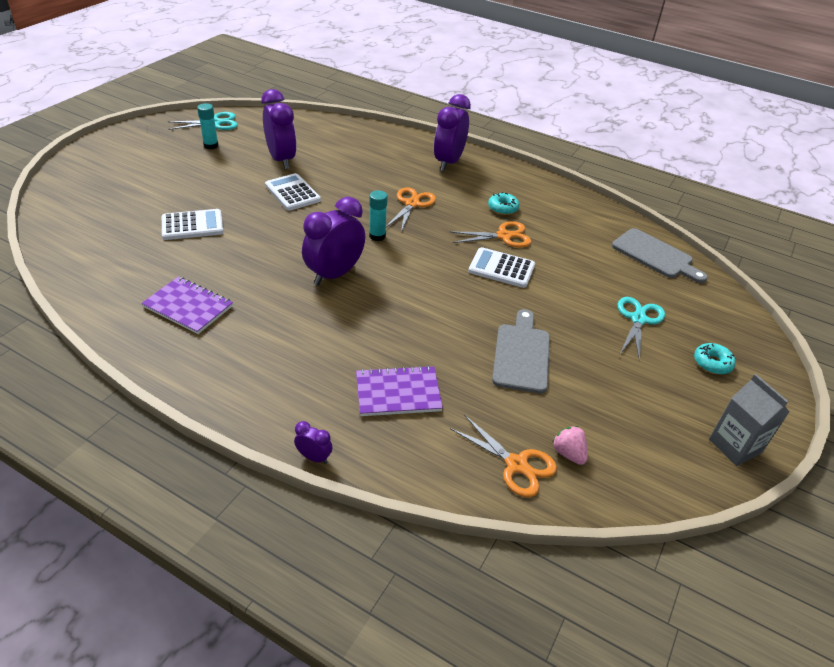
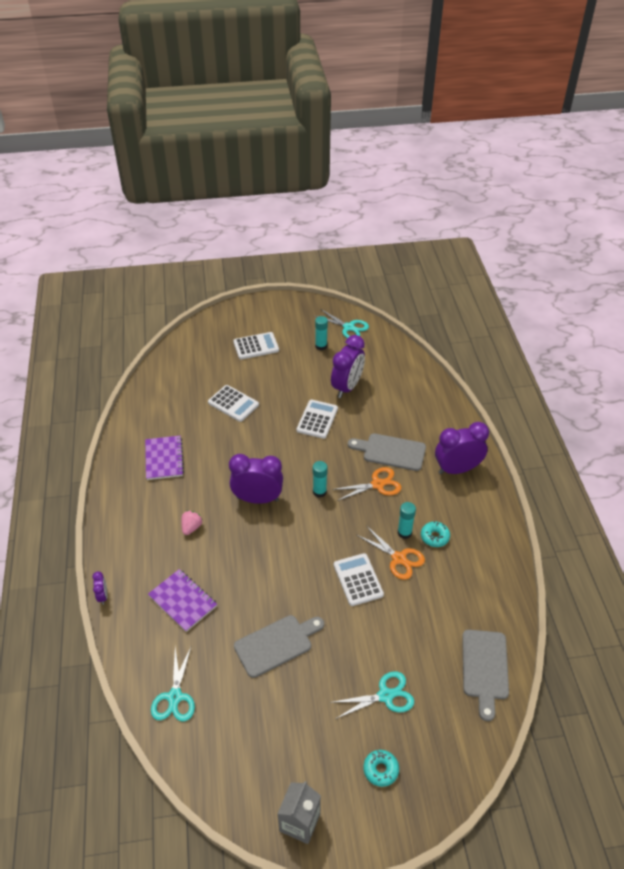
camera: 55 degrees right, 5 degrees up
(144, 175) = (256, 346): none -> white calculator
(386, 179) = (391, 452): none -> grey cutting board
(480, 219) = (404, 533): none -> turquoise glue stick
(516, 465) = (175, 697): orange scissors -> turquoise scissors
(568, 453) = (207, 720): pink strawberry -> pink strawberry (191, 527)

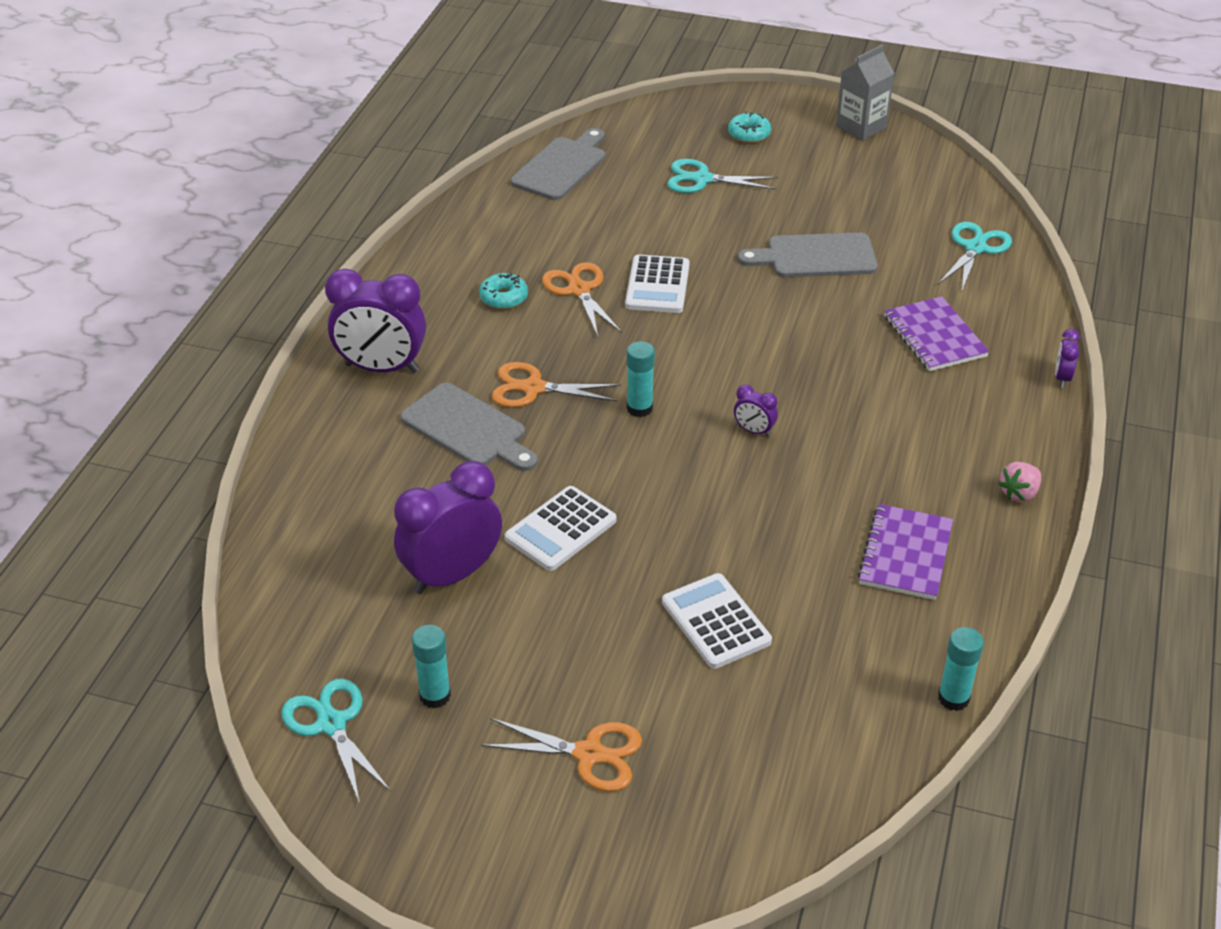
camera: 155 degrees left, 5 degrees down
(191, 527) = (889, 424): pink strawberry -> pink strawberry (1019, 493)
(256, 346) = (589, 754): white calculator -> orange scissors
(257, 499) = (754, 431): purple clock -> purple clock, size x0.44
(404, 533) = (544, 315): turquoise glue stick -> turquoise glue stick (953, 698)

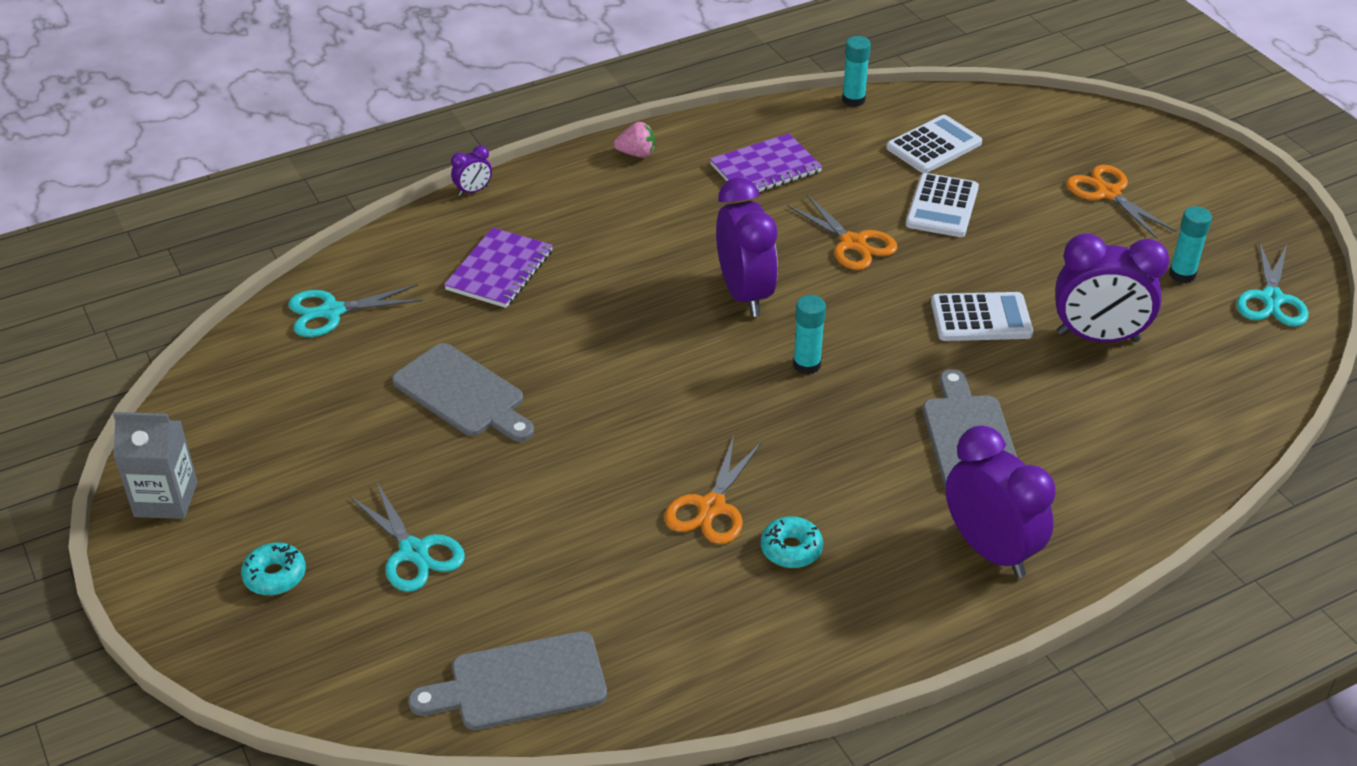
camera: 135 degrees left, 0 degrees up
(533, 388) = (873, 438): orange scissors -> orange scissors (853, 243)
(657, 285) = (636, 462): white calculator -> white calculator (934, 145)
(754, 431) = (744, 294): purple clock -> purple clock, size x2.26

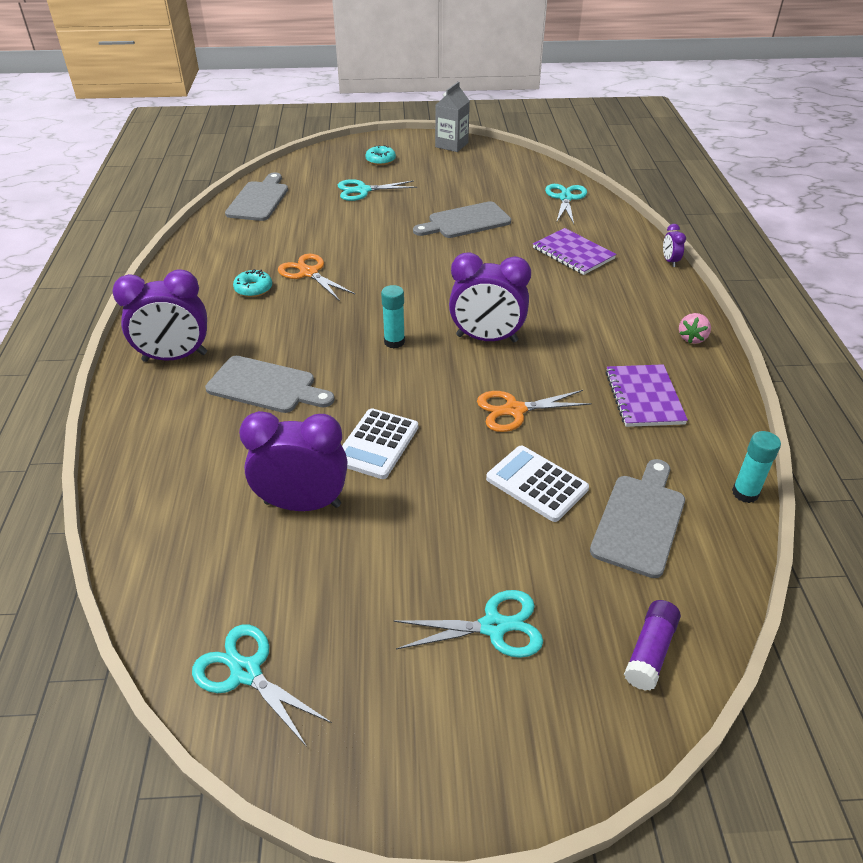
camera: 115 degrees right, 0 degrees up
(934, 145) = (640, 520): white calculator -> grey cutting board
(1056, 122) = (650, 651): none -> purple glue stick
(1098, 337) = (302, 504): purple clock -> purple clock turned 60 degrees clockwise
(1108, 193) = (494, 626): orange scissors -> turquoise scissors
(1182, 274) = (333, 615): turquoise glue stick -> none

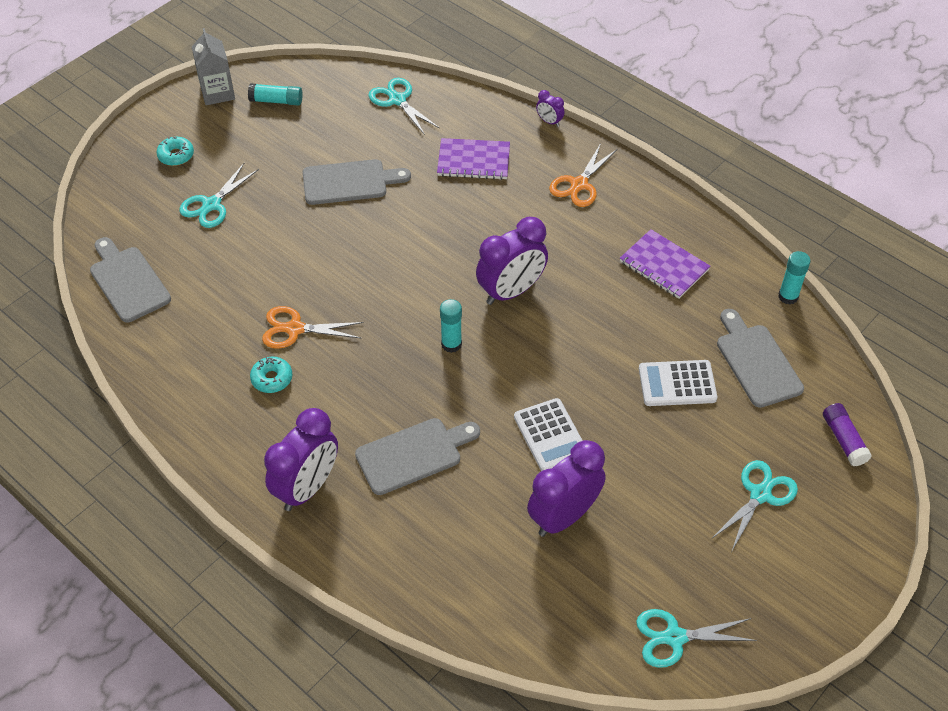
camera: 45 degrees left, 10 degrees up
(465, 221) = (349, 182): grey cutting board -> grey cutting board turned 120 degrees counterclockwise
(482, 164) = (276, 101): none -> turquoise glue stick
(514, 410) = (601, 339): orange scissors -> orange scissors (579, 184)
(692, 338) = (639, 190): pink strawberry -> none

